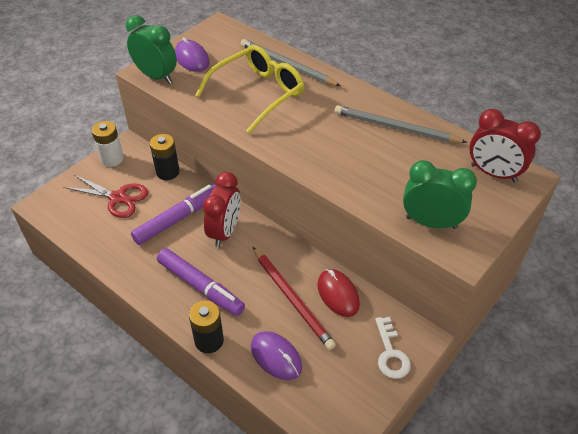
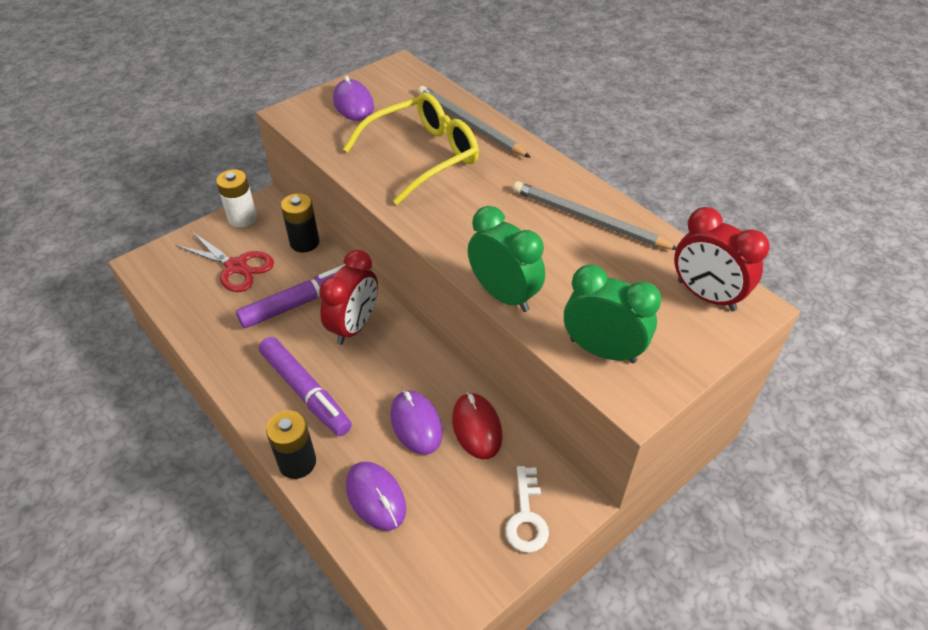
camera: 10 degrees right, 0 degrees up
(156, 76) = (303, 121): green clock -> green clock (504, 295)
(292, 298) = (416, 424): red pencil -> purple mouse

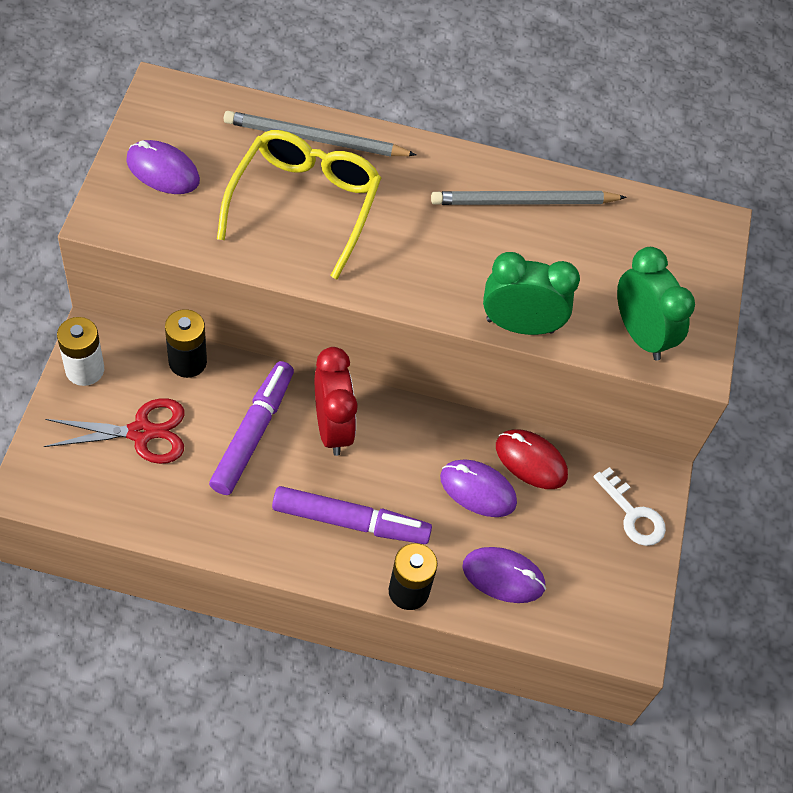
camera: 45 degrees left, 10 degrees up
(602, 350) = (640, 334): green clock -> green clock turned 75 degrees clockwise
(706, 296) = (676, 234): red clock -> none

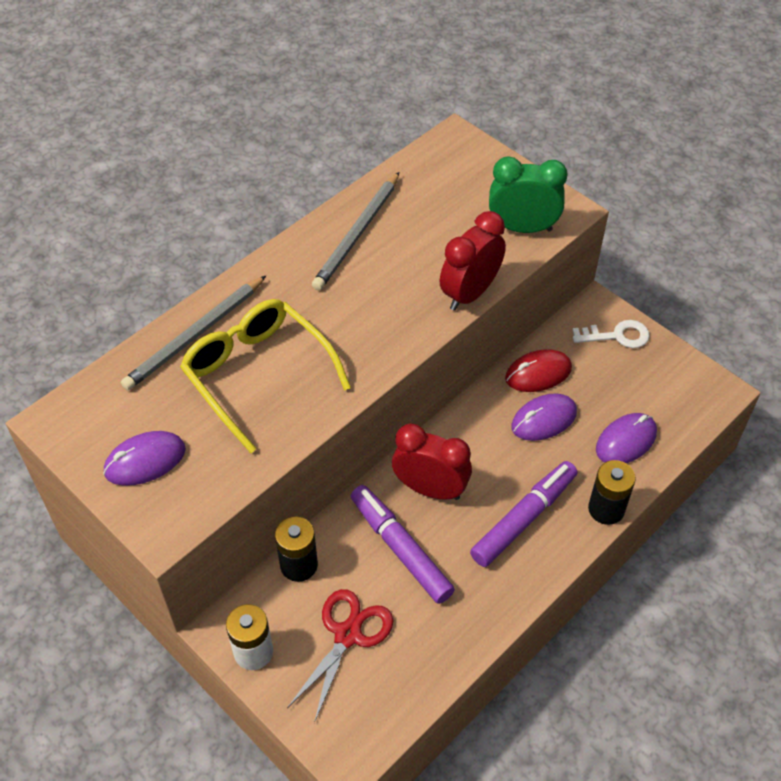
camera: 50 degrees left, 5 degrees down
(520, 325) = (470, 293): green clock -> red clock

